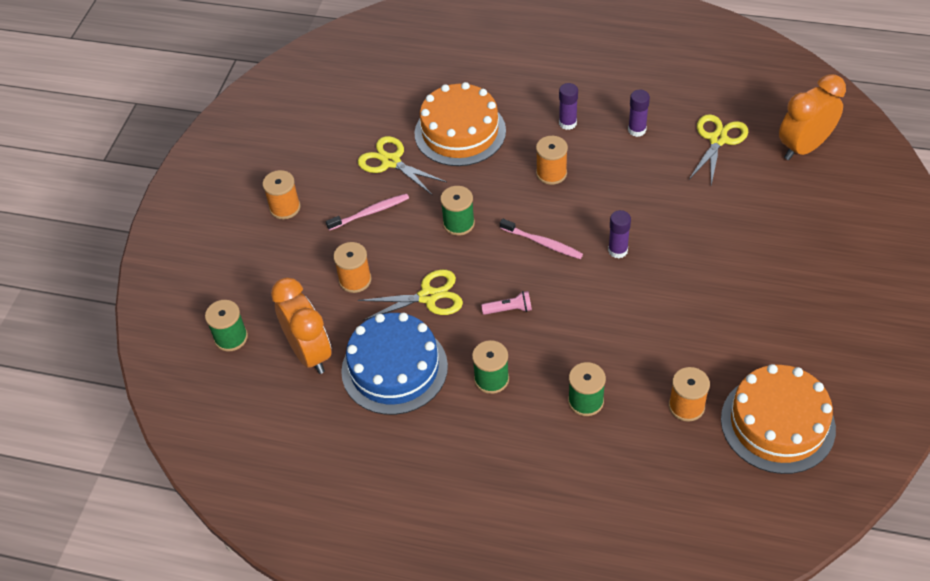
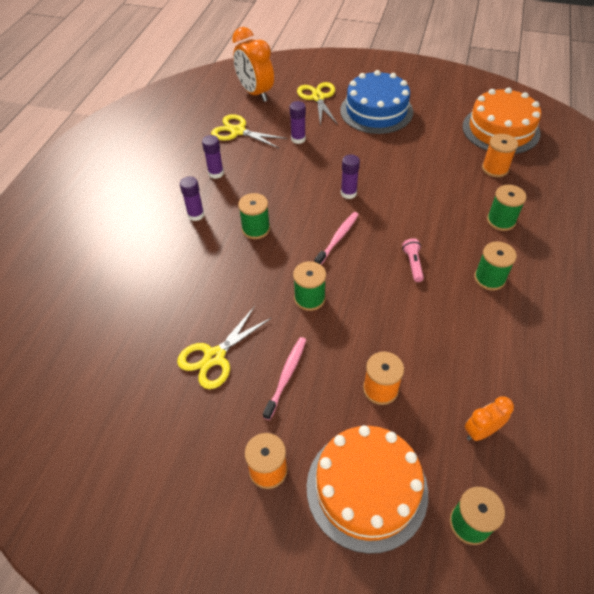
camera: 90 degrees left, 0 degrees up
(309, 353) = (481, 431): orange clock -> orange clock, size x0.55
(370, 212) = (286, 376): pink toothbrush -> pink toothbrush turned 45 degrees clockwise
(394, 368) = (489, 352): blue cake -> blue cake (376, 111)
(428, 297) = (401, 324): yellow scissors -> yellow scissors (318, 97)
(460, 132) = (186, 295): orange cake -> orange cake (366, 488)
(551, 173) = (256, 229): orange spool -> green spool
(713, 198) = (298, 139): none -> purple glue stick

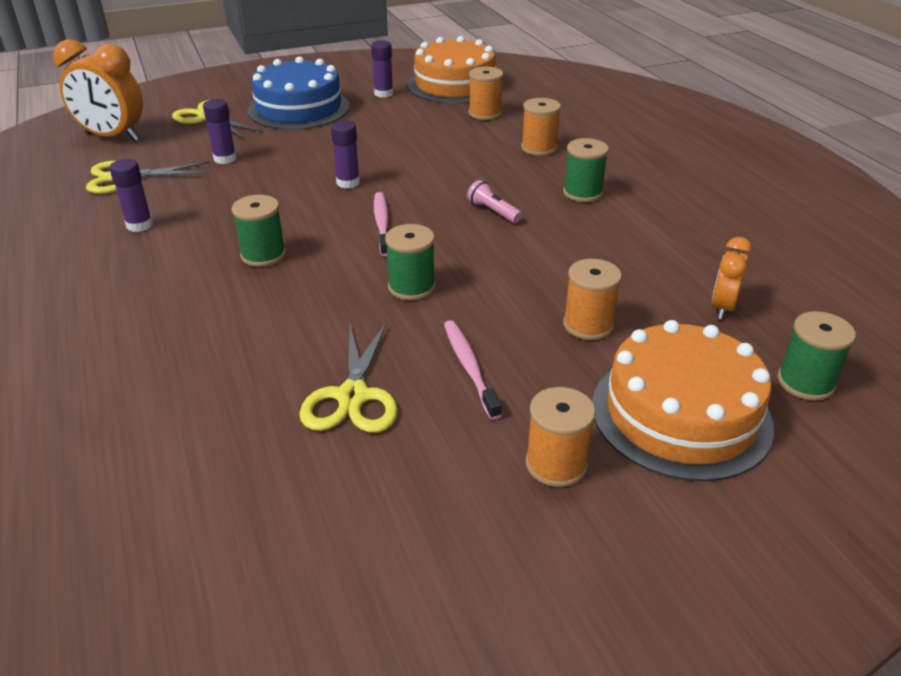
camera: 40 degrees left, 15 degrees down
(196, 215) = (155, 274): purple glue stick -> purple glue stick (383, 94)
(501, 221) = (539, 148): green spool -> orange spool

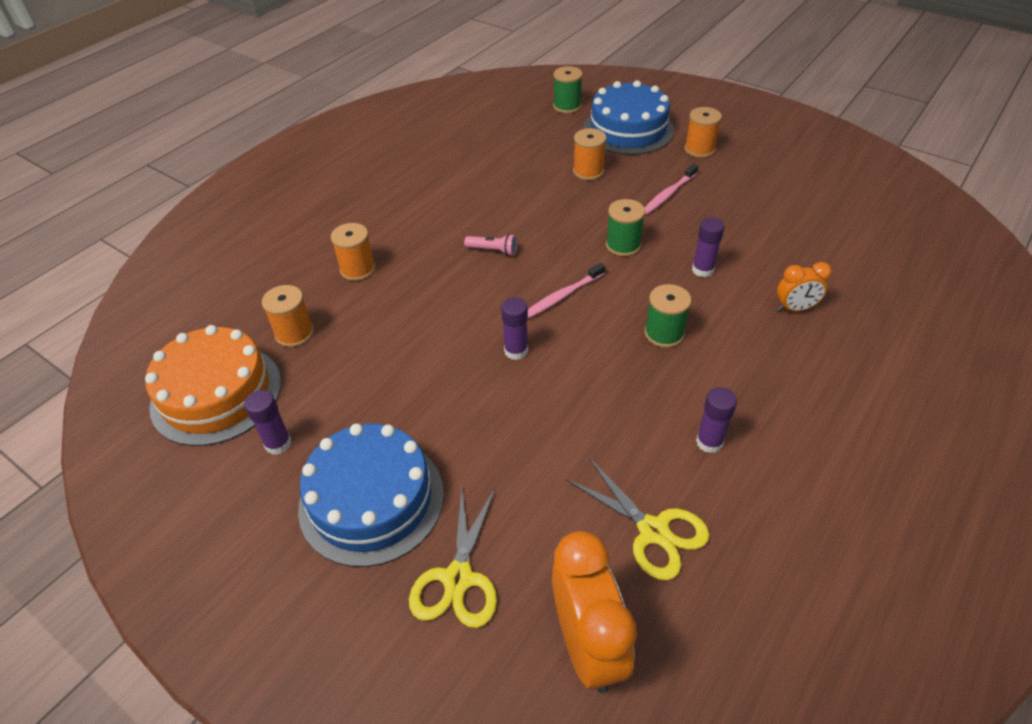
camera: 120 degrees left, 10 degrees up
(225, 159) = (546, 475): purple glue stick -> purple glue stick (702, 270)
(352, 396) = (735, 220): yellow scissors -> none
(493, 212) = (493, 251): pink flashlight -> pink flashlight turned 90 degrees counterclockwise
(582, 193) = (426, 221): green spool -> none
(680, 414) = (628, 129): orange cake -> blue cake
(722, 308) = (525, 137): orange clock -> orange clock (795, 308)

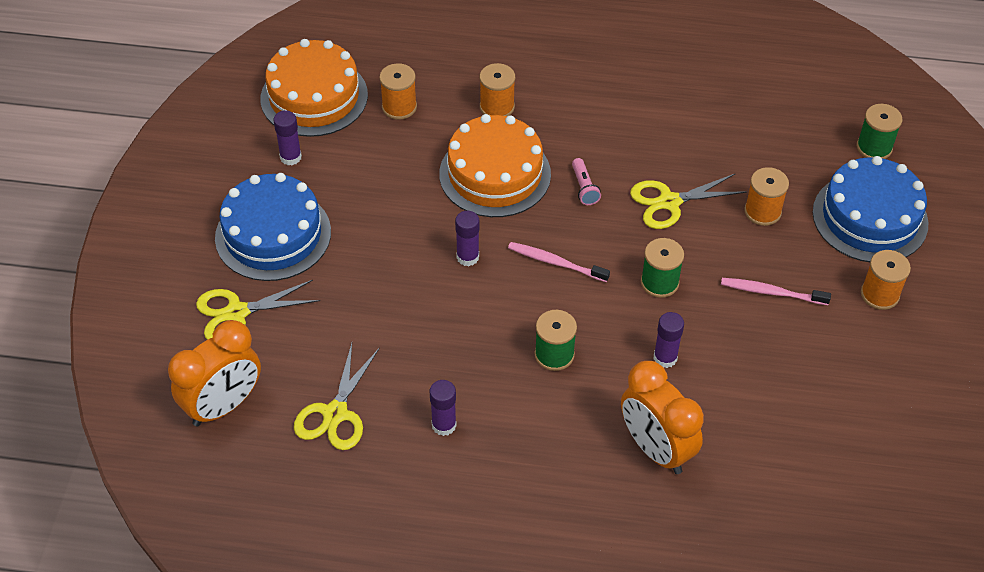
camera: 60 degrees right, 5 degrees up
(433, 298) = (495, 174): none -> orange cake
(544, 211) = (669, 202): none -> yellow scissors
(795, 308) = (656, 449): orange clock -> orange clock, size x1.83

